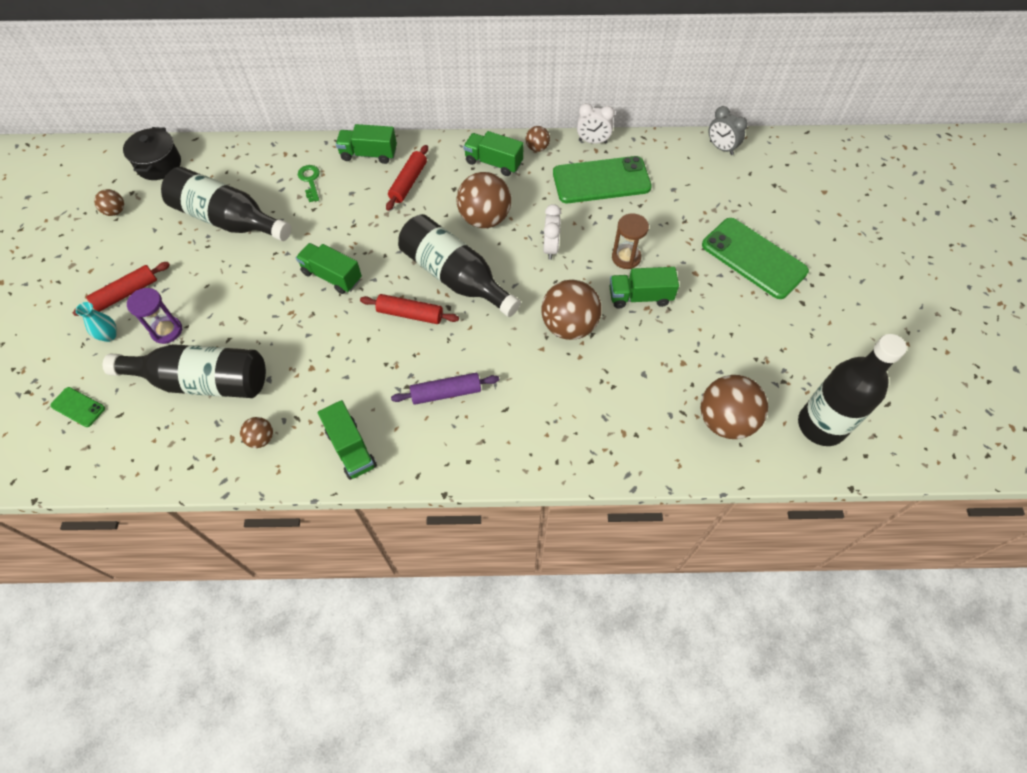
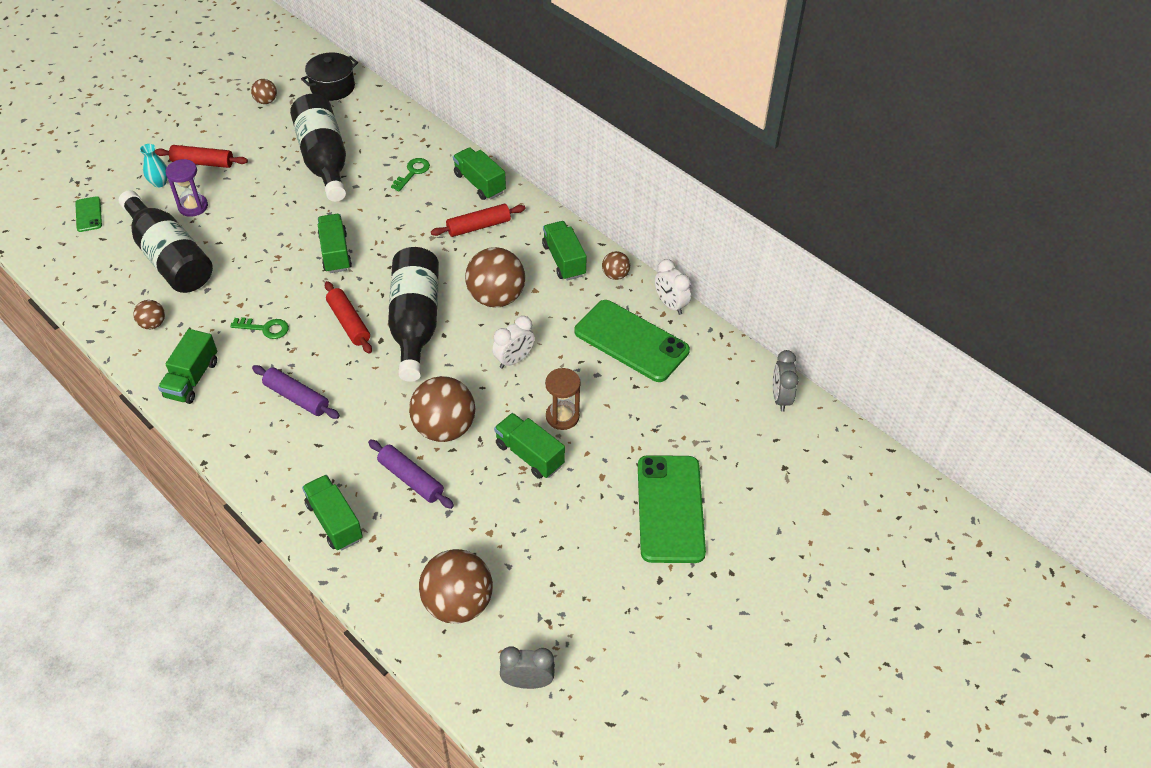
camera: 45 degrees right, 10 degrees down
(355, 368) = (265, 328): none -> green key
(586, 446) = (334, 521): none -> green truck
(594, 375) = (411, 479): none -> purple rolling pin
(821, 425) = (527, 682): black bottle -> grey clock

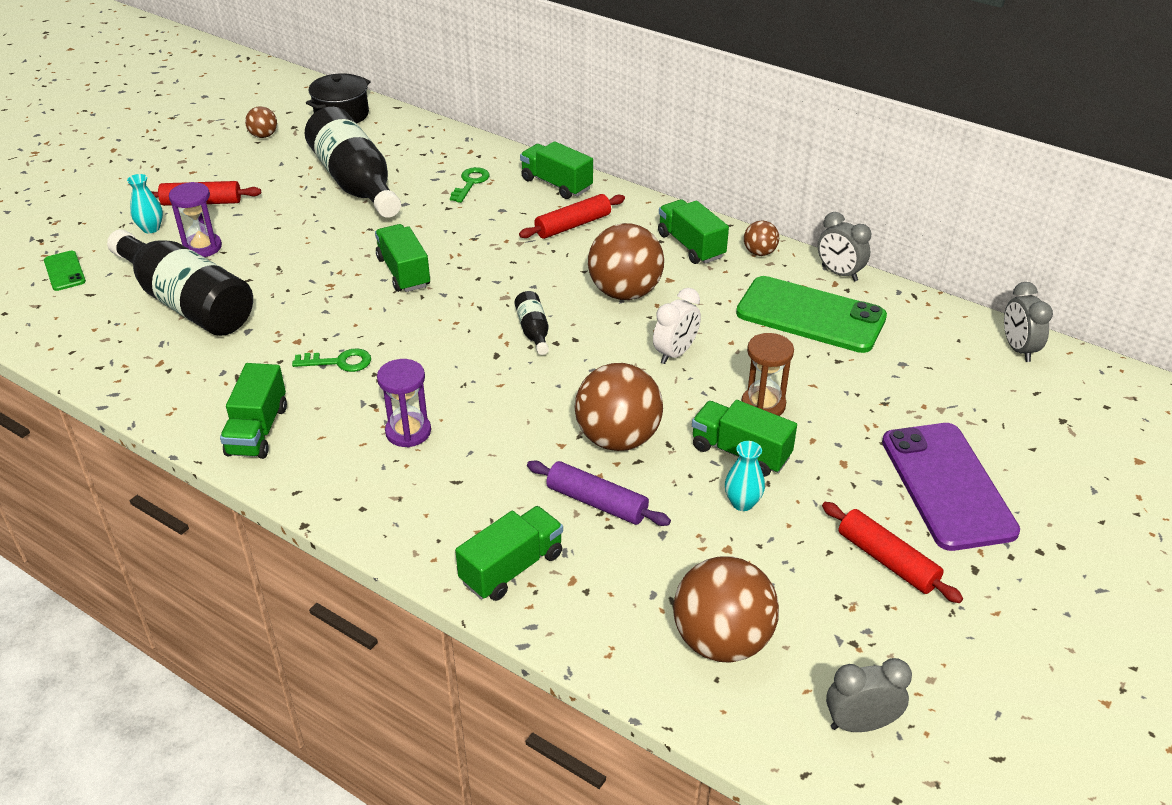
camera: 10 degrees left, 10 degrees down
(153, 324) = (185, 377): brown ball -> none
(297, 397) = (408, 432): purple rolling pin -> purple hourglass
(334, 521) = (512, 568): green truck -> green truck turned 90 degrees clockwise
(349, 322) = (448, 342): red rolling pin -> red rolling pin (887, 560)
(415, 322) = (533, 331): black bottle -> black bottle, size x0.42
(514, 497) = (742, 503): none -> turquoise vase
(670, 304) = (839, 273): white clock -> grey clock
(670, 509) = (947, 486): green phone -> purple phone

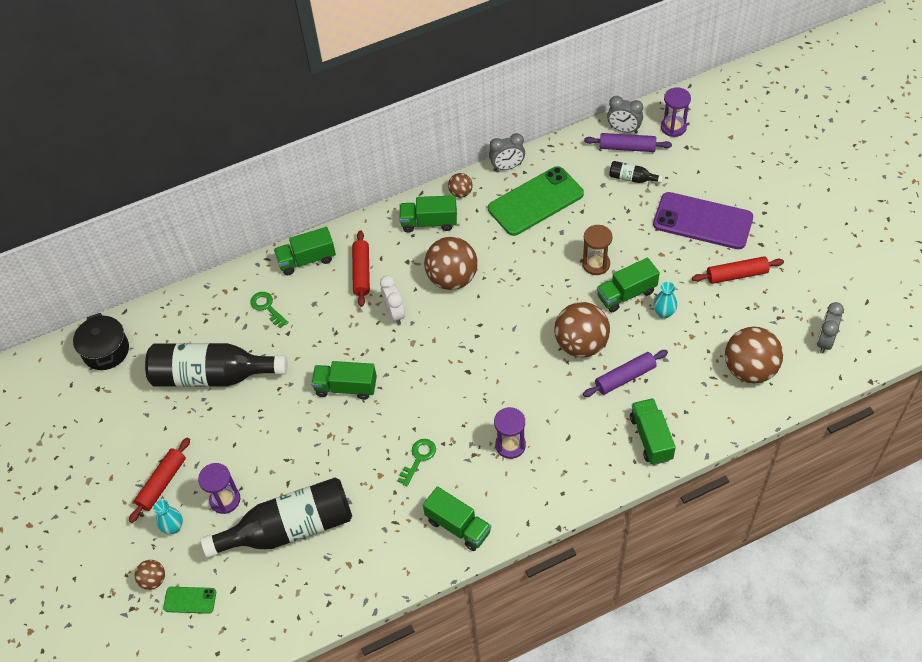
camera: 55 degrees left, 15 degrees up
(263, 136) = (95, 413): brown ball -> brown ball (153, 580)
(533, 331) = (457, 342): black bottle -> black bottle (632, 178)
(675, 353) = (526, 282): white clock -> white clock (395, 313)
(991, 363) = (627, 147): none -> purple rolling pin
(1081, 394) = (673, 127): none -> purple hourglass

